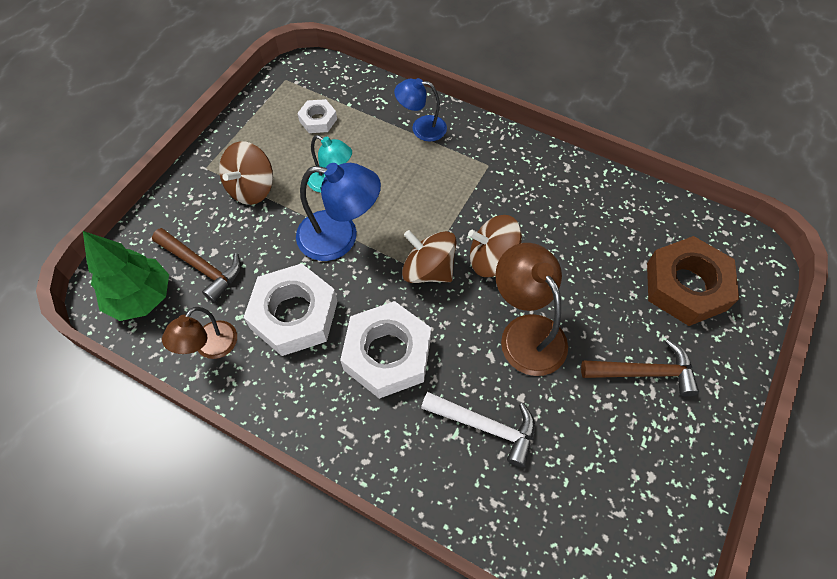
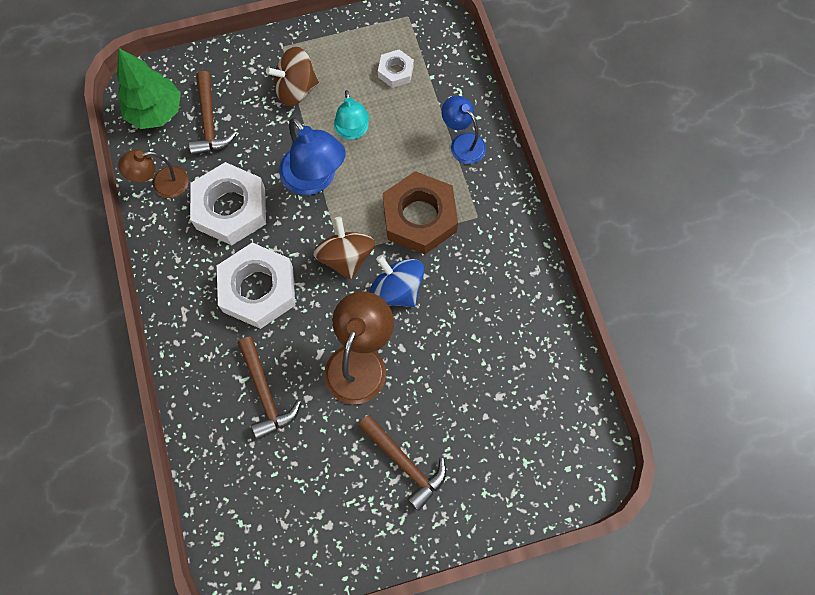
camera: 45 degrees right, 10 degrees up
(485, 426) = (265, 393): white hammer -> brown hammer
(492, 259) = (397, 289): brown spinning top -> blue spinning top
(686, 286) = (509, 439): brown nut -> brown nut (419, 217)

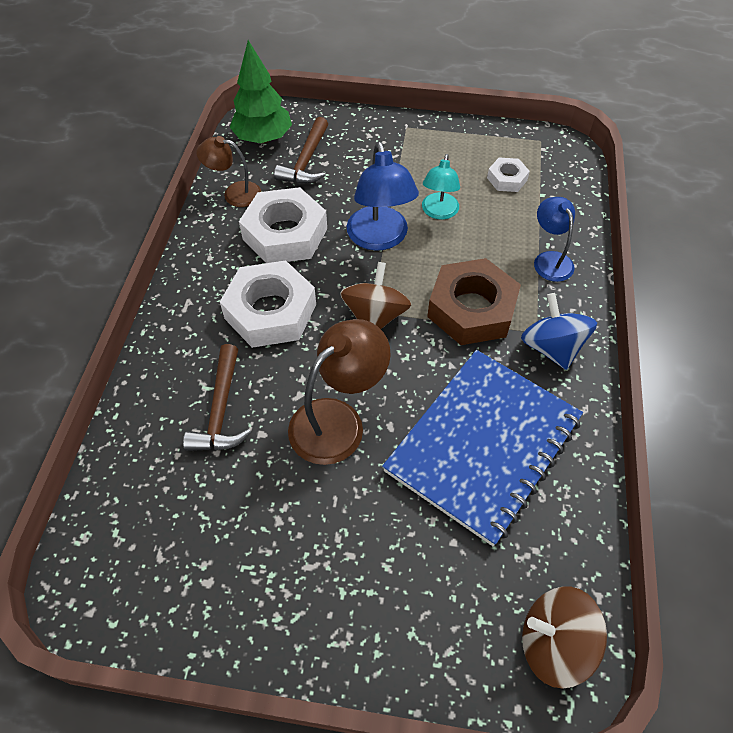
camera: 25 degrees right, 15 degrees down
(296, 89) = (401, 162): brown spinning top -> brown spinning top (554, 643)
(397, 289) = (413, 367): blue spinning top -> blue spinning top (551, 347)
(404, 463) = (331, 551): brown hammer -> none
(475, 332) = (483, 445): none -> blue notebook

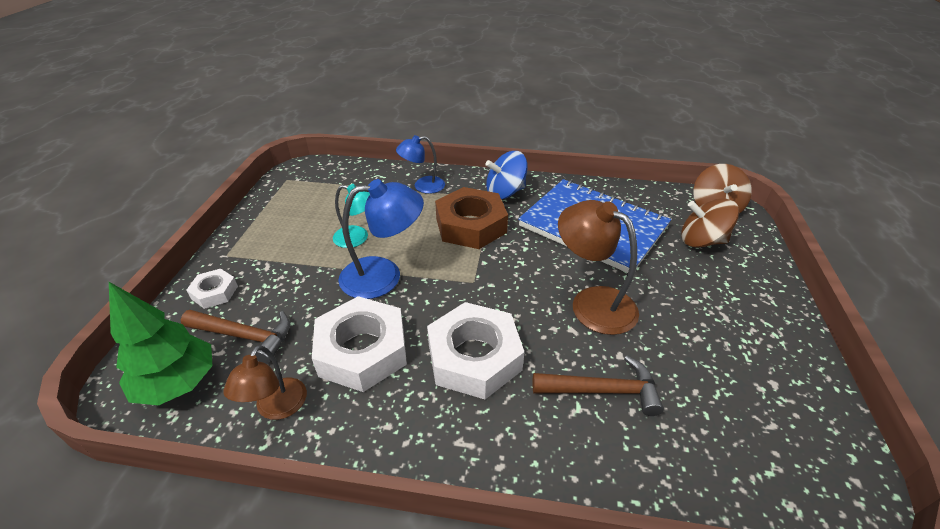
camera: 90 degrees left, 15 degrees down
(375, 316) = (479, 279): brown spinning top -> brown spinning top (701, 241)
(507, 179) = (327, 199): white nut -> white nut (214, 292)

